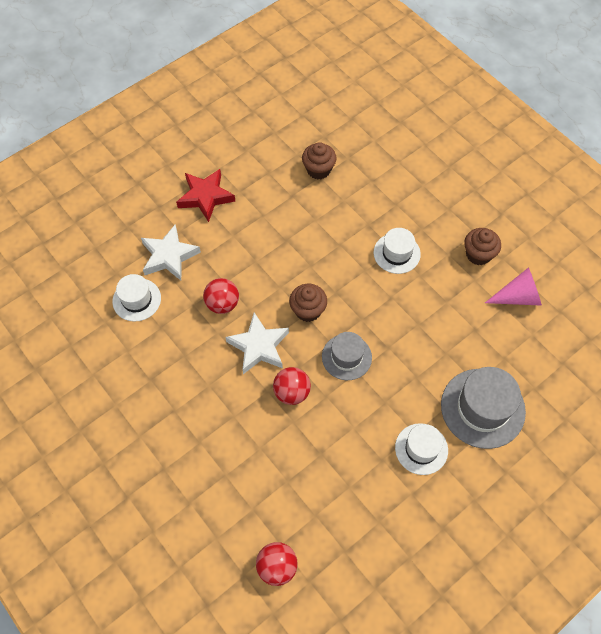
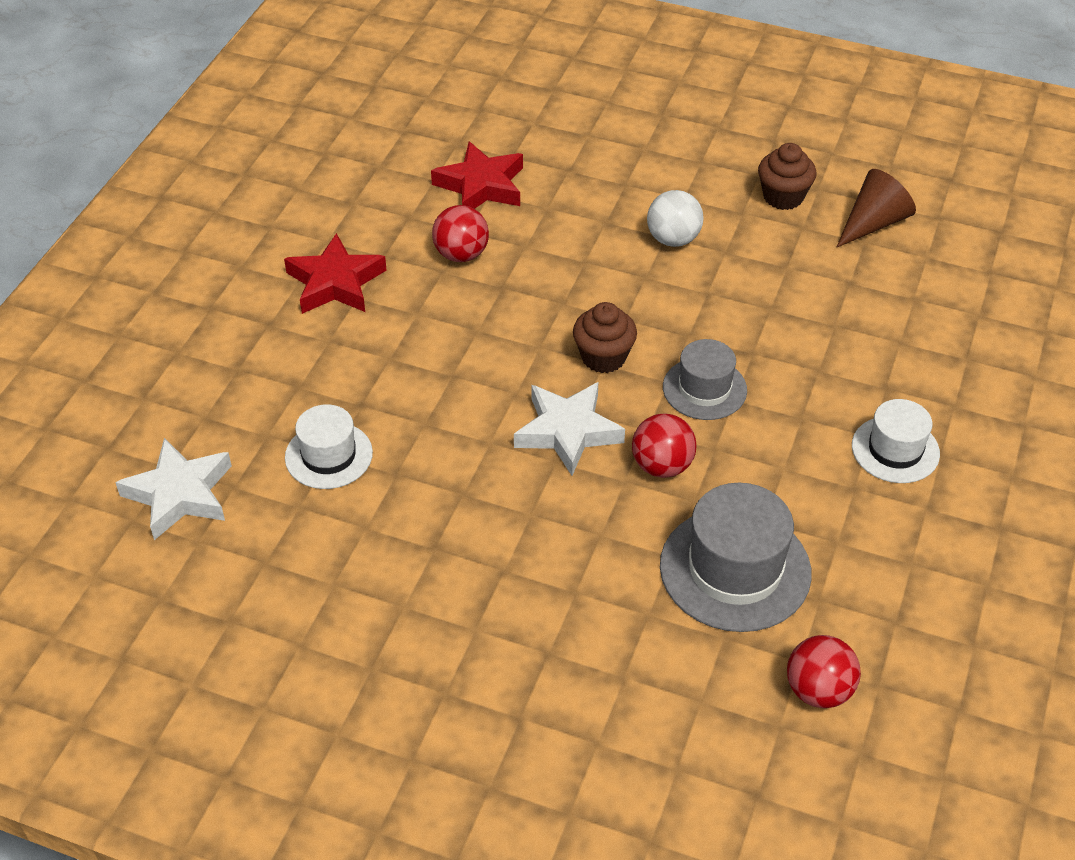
camera: 30 degrees left, 15 degrees down
(169, 256) = (337, 378): white star -> white star (180, 494)
(222, 304) = (469, 403): red ball -> red ball (461, 254)
(318, 170) = (481, 186): brown cupcake -> red star
(396, 253) = (673, 239): white hat -> white ball
(482, 408) = (934, 366): grey hat -> grey hat (735, 569)
(518, 297) = (873, 223): pink cone -> brown cone

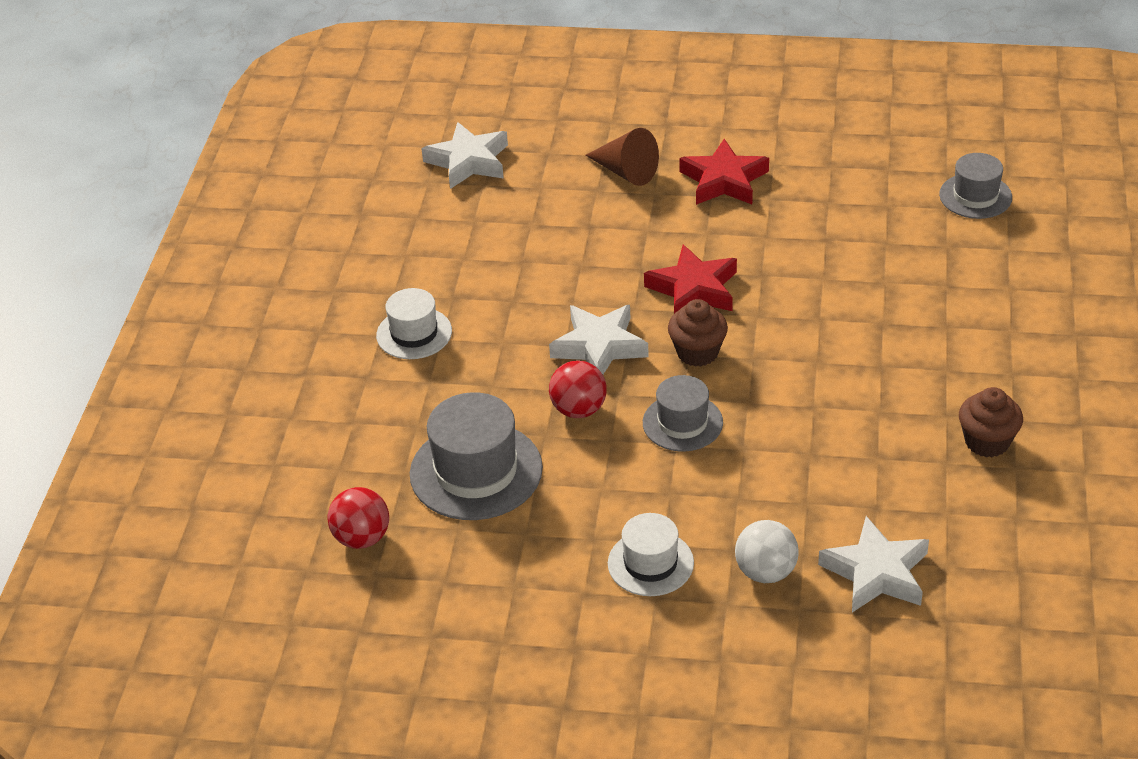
camera: 80 degrees right, 5 degrees down
(328, 455) = (529, 222): white hat -> white hat (414, 333)
(448, 122) = (975, 196): none -> grey hat
(461, 254) = (792, 242): red ball -> none
(481, 186) = (893, 235): red star -> red star (694, 289)
(673, 239) = (879, 372): white ball -> white ball (765, 572)
(873, 223) = (980, 517): brown cone -> brown cone (625, 172)
(930, 300) = (876, 573): none -> white star

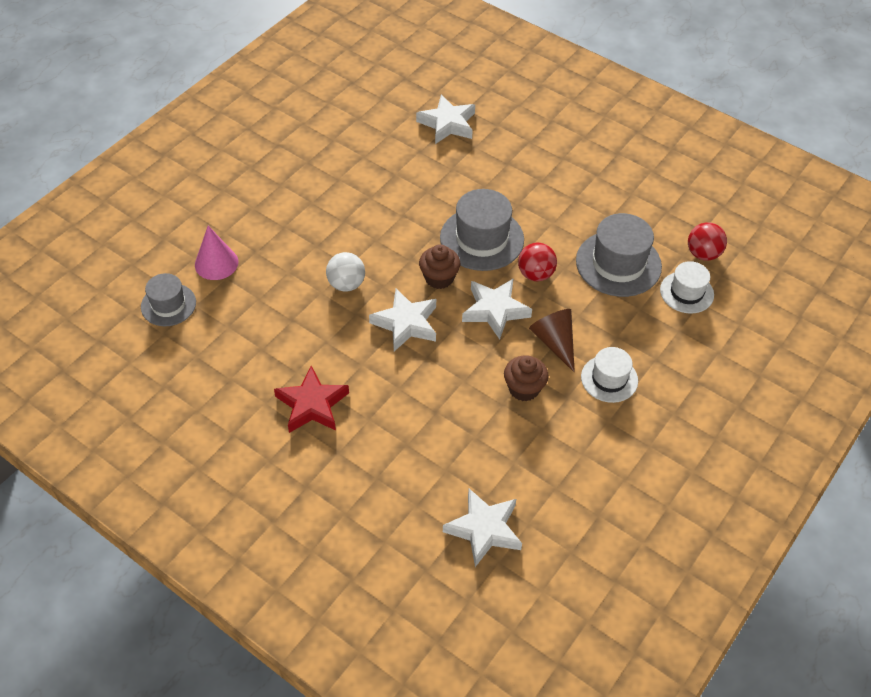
camera: 155 degrees left, 10 degrees up
(625, 172) = (373, 451): brown cone -> brown cone (554, 342)
(650, 563) = (553, 174): white hat -> white hat (686, 292)
(682, 423) = (482, 239): grey hat -> grey hat, size x1.62
(694, 289) = (406, 323): red star -> white star
(765, 572) = (500, 146): white ball -> white ball (346, 284)
(976, 254) = (216, 263): none -> pink cone
(987, 442) = (333, 157): brown cupcake -> brown cupcake (524, 388)

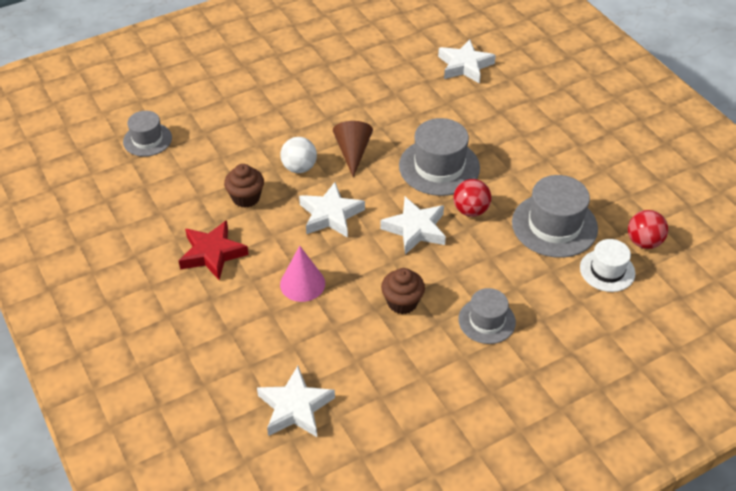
camera: 25 degrees right, 5 degrees down
(216, 263) = (204, 120): pink cone -> pink cone (302, 283)
(439, 278) = (381, 187): brown cupcake -> brown cupcake (246, 198)
(554, 342) = (454, 273): brown cone -> brown cone (353, 152)
(609, 379) = (486, 321): white hat -> grey hat

